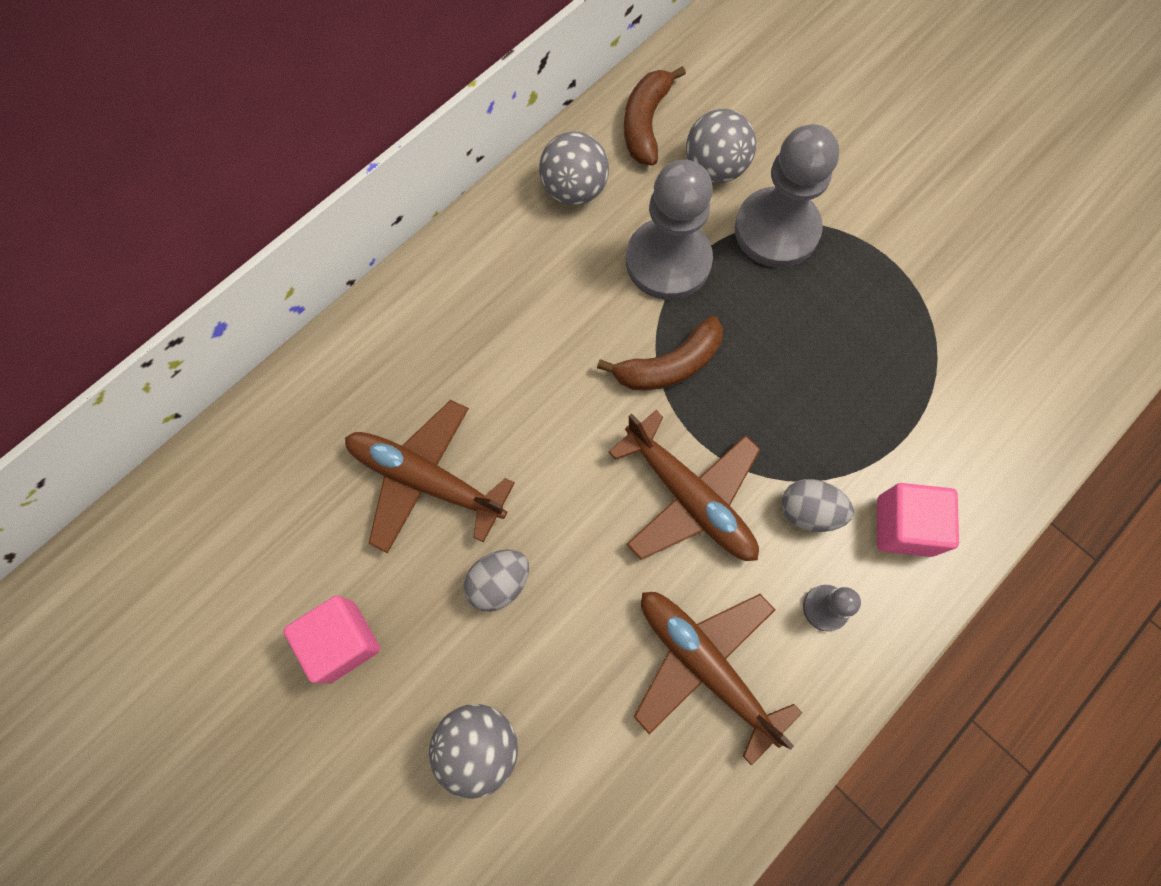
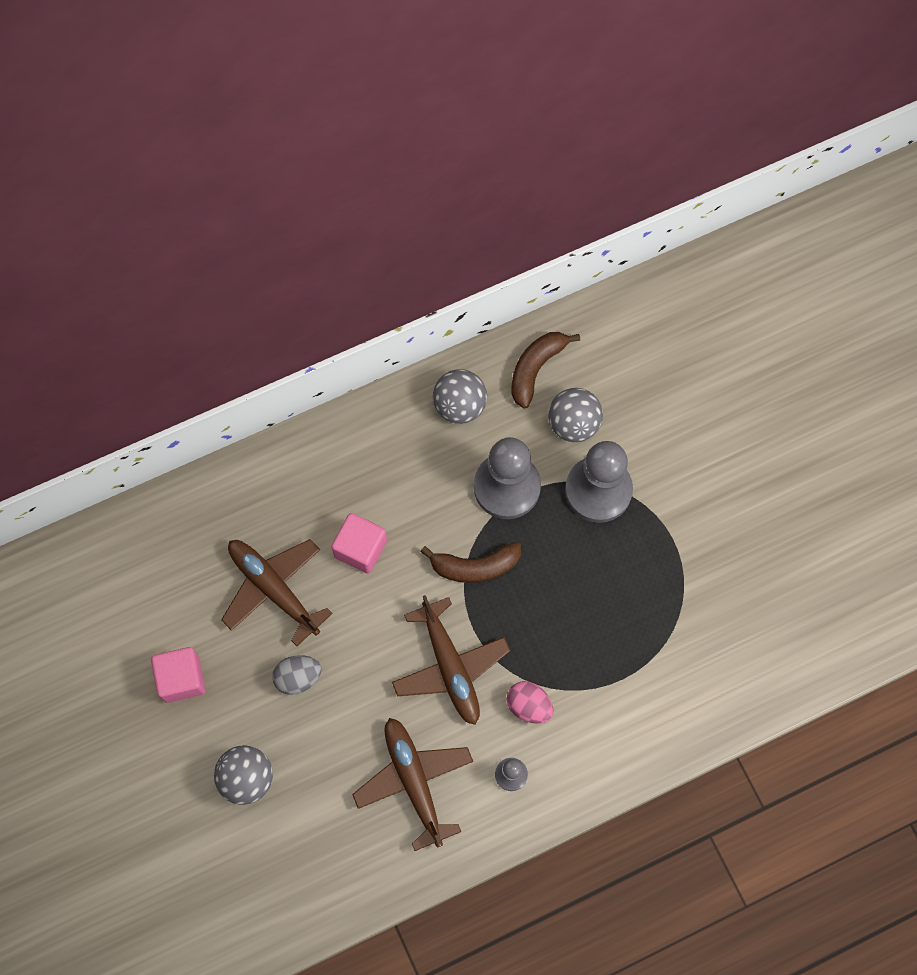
camera: 20 degrees right, 0 degrees up
(808, 511) = (529, 706): grey egg -> pink egg
(904, 526) = (591, 740): pink cube -> pink cube (360, 548)

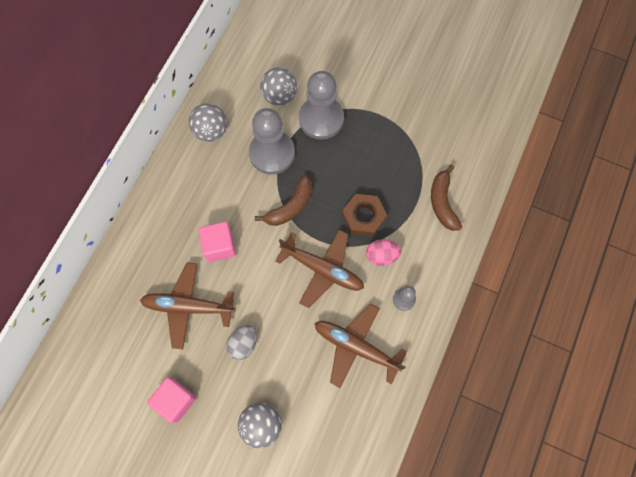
camera: 40 degrees left, 0 degrees up
(536, 368) = (236, 83): brown banana -> brown banana (442, 202)
(547, 645) = (363, 217): none -> brown nut

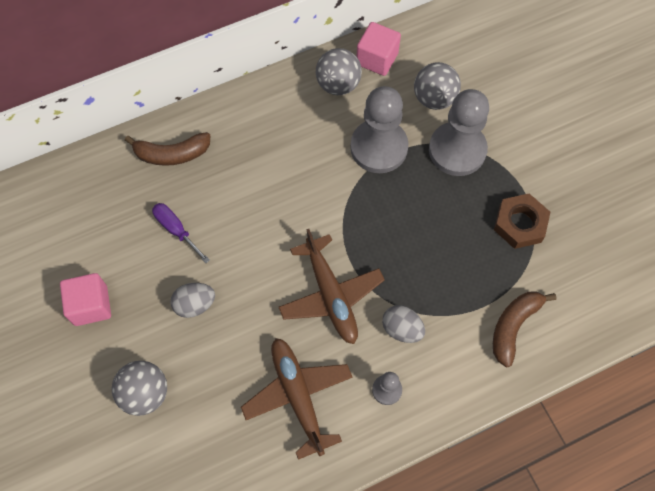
camera: 40 degrees right, 5 degrees down
(188, 307) = (176, 230): brown plane -> purple screwdriver
(219, 246) = (253, 197): pink cube -> pink cube (377, 59)
(290, 207) = (352, 211): brown banana -> brown banana (172, 154)
(363, 217) = (417, 277): brown nut -> brown nut (520, 224)
(381, 255) = (402, 329): pink egg -> grey egg

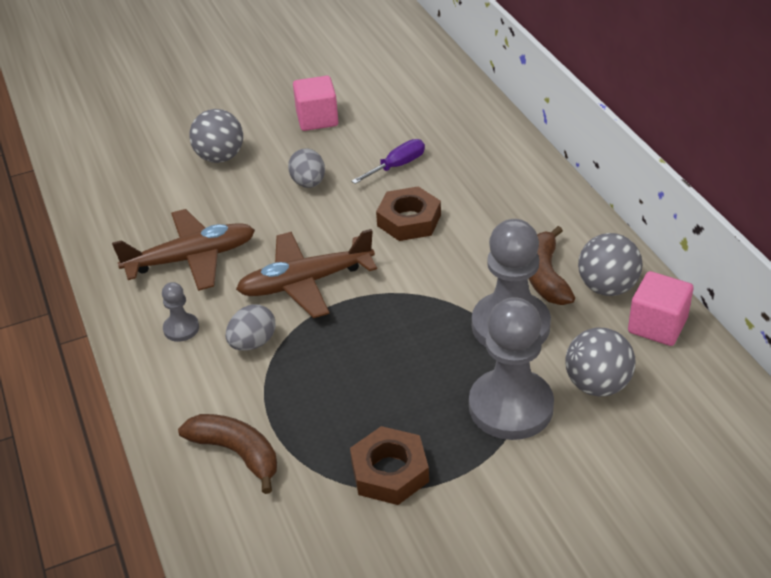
camera: 95 degrees right, 25 degrees down
(172, 154) = (492, 157): brown banana -> brown banana (545, 276)
(254, 218) = (409, 220): none -> brown nut

